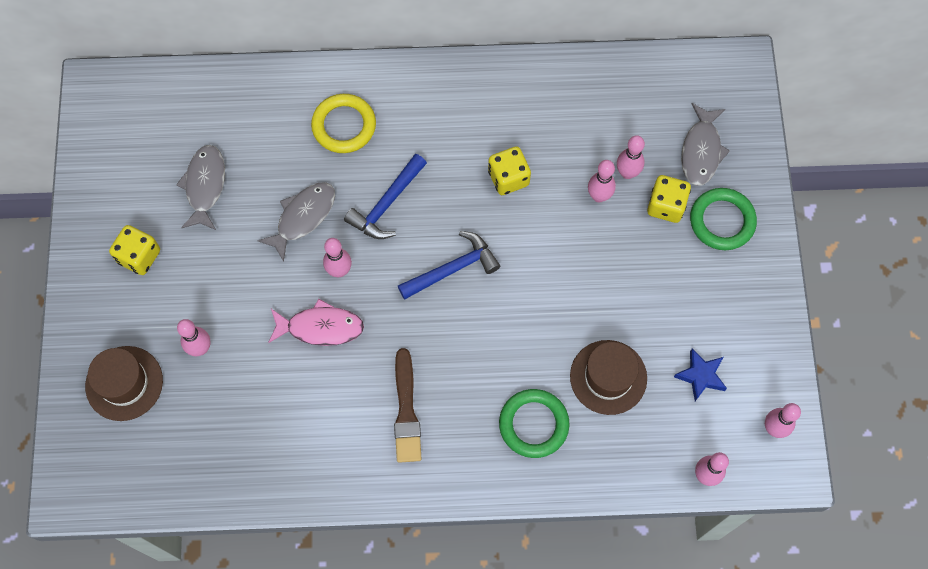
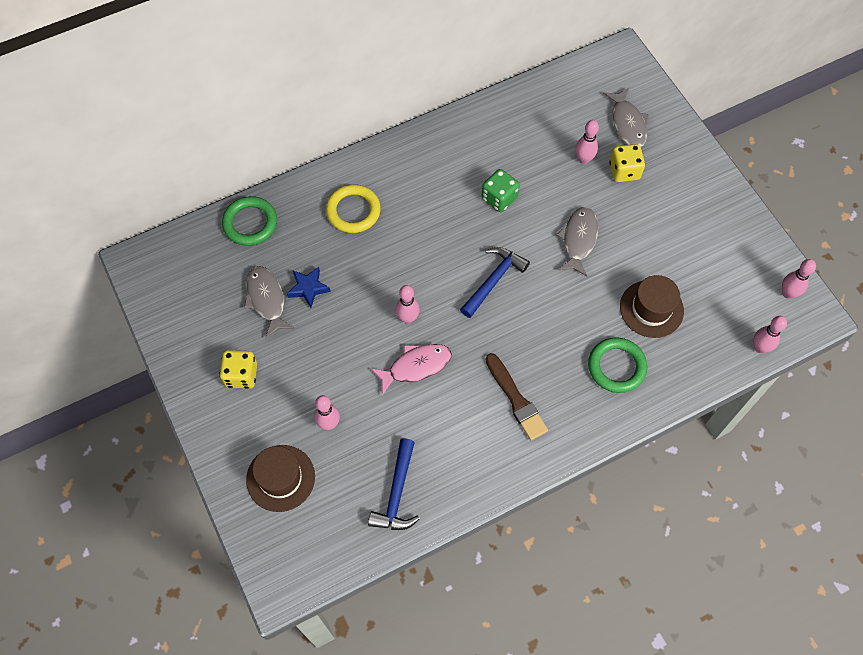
camera: 25 degrees left, 5 degrees down
(303, 217) = (357, 291): grey fish -> grey fish (578, 240)
(387, 204) = (418, 254): blue hammer -> blue hammer (397, 493)
(508, 178) = (499, 198): yellow dice -> green dice
(599, 196) = (572, 184): pink bowling pin -> none
(700, 376) = (716, 279): blue star -> blue star (308, 288)
(722, 221) = (669, 165): green ring -> green ring (250, 223)

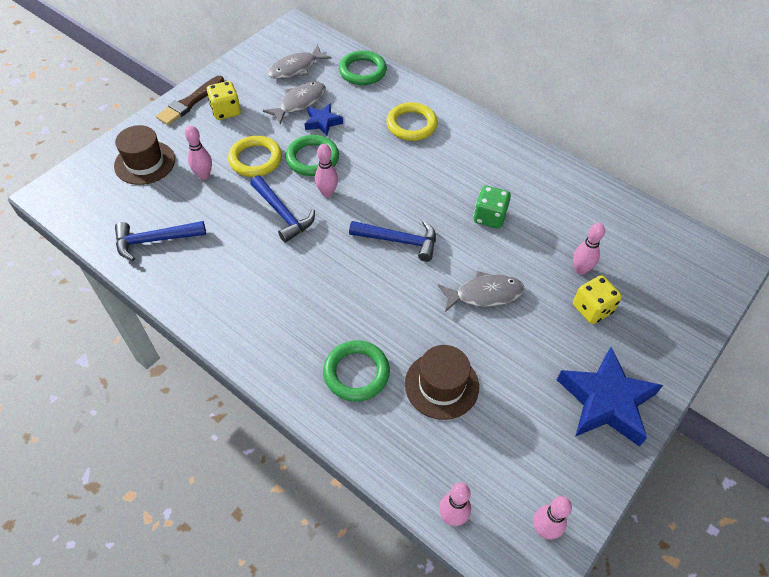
camera: 65 degrees right, 10 degrees down
(330, 368) = (255, 159): none -> yellow ring
(355, 315) = (312, 158): none -> green ring
(416, 366) = (282, 214): pink fish -> blue hammer
(516, 399) = (282, 297): brown brush -> brown brush (190, 102)
(627, 123) = (652, 294): grey fish -> grey fish (296, 68)
(706, 204) = (606, 401): none -> blue star

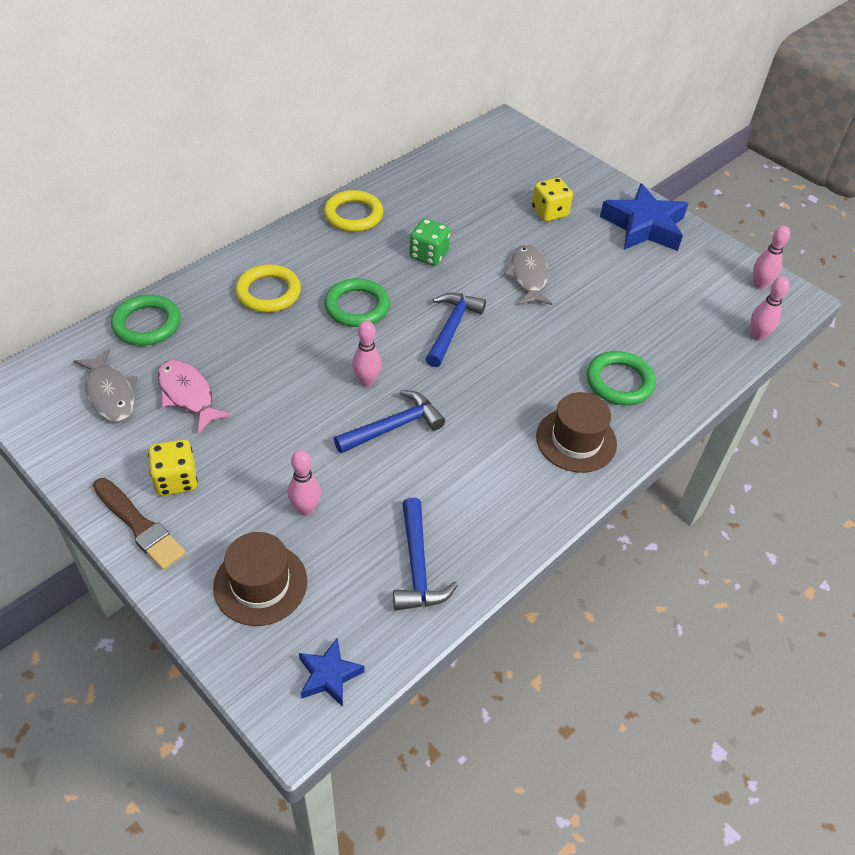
camera: 85 degrees left, 5 degrees down
(255, 159) = (289, 449): yellow ring -> yellow ring (353, 215)
(299, 102) = (188, 395): grey fish -> pink fish
(312, 158) = (303, 390): green ring -> green ring (357, 306)
(322, 122) = (237, 374): blue star -> blue star (329, 675)
(441, 385) = (631, 322): brown hat -> brown hat (576, 440)
(580, 269) = (504, 209): pink bowling pin -> none

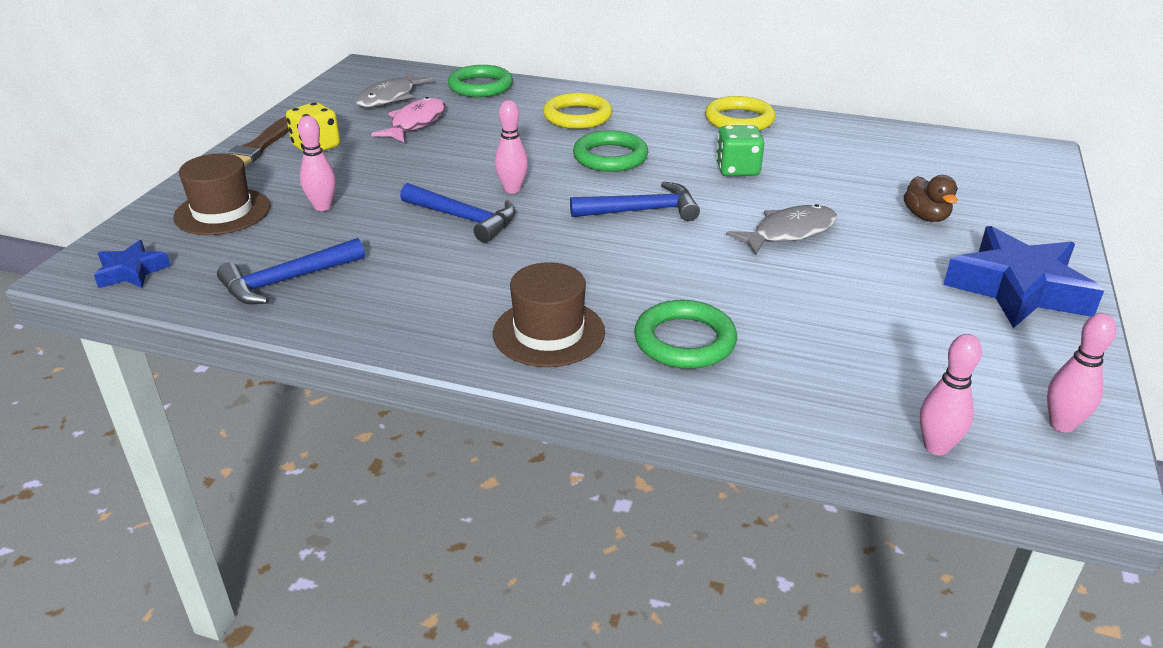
camera: 65 degrees right, 15 degrees down
(549, 212) = (926, 217): yellow dice -> brown duck

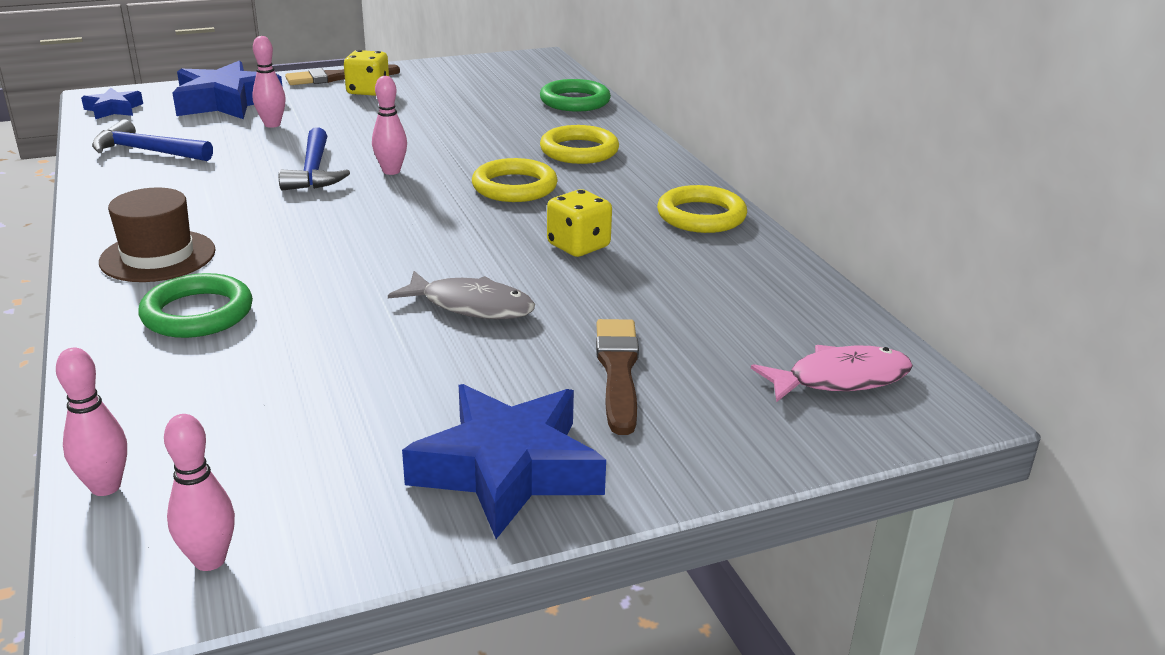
camera: 50 degrees right, 5 degrees down
(222, 212) = (226, 102): brown hat -> blue star
(390, 97) = (495, 82): grey fish -> none
(415, 123) = (461, 104): pink fish -> pink fish (840, 379)
(610, 157) = (514, 187): green ring -> yellow ring
(641, 211) = (423, 229): blue hammer -> none
(737, 169) = (578, 246): green dice -> yellow dice
(926, 217) = (618, 371): brown duck -> brown brush

